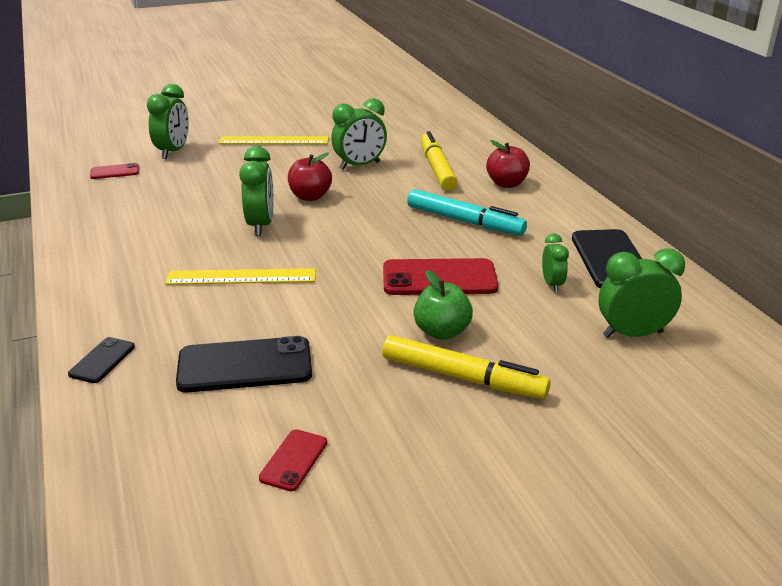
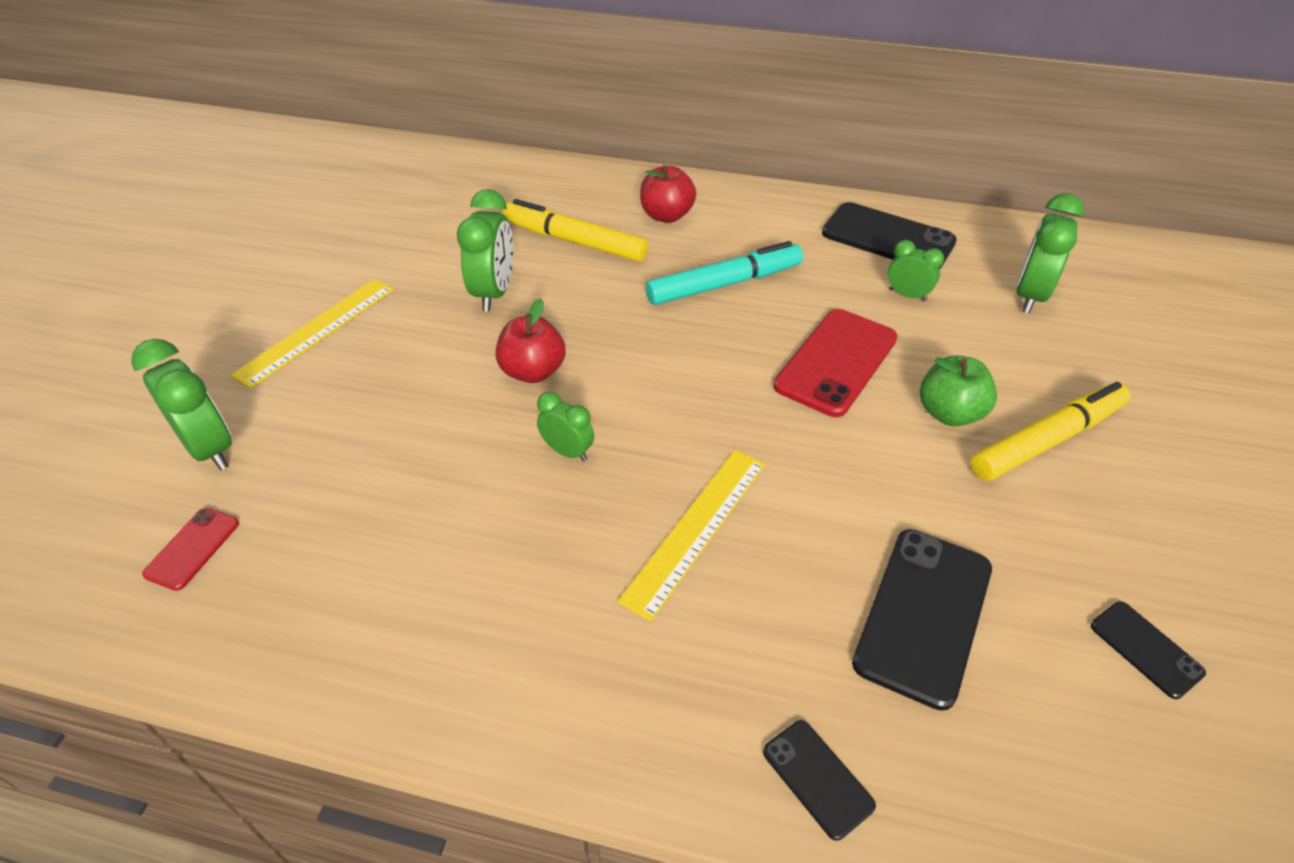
camera: 55 degrees left, 15 degrees up
(260, 225) = (567, 451): green clock -> green clock, size x0.59
(294, 460) = (1145, 649): red phone -> black phone

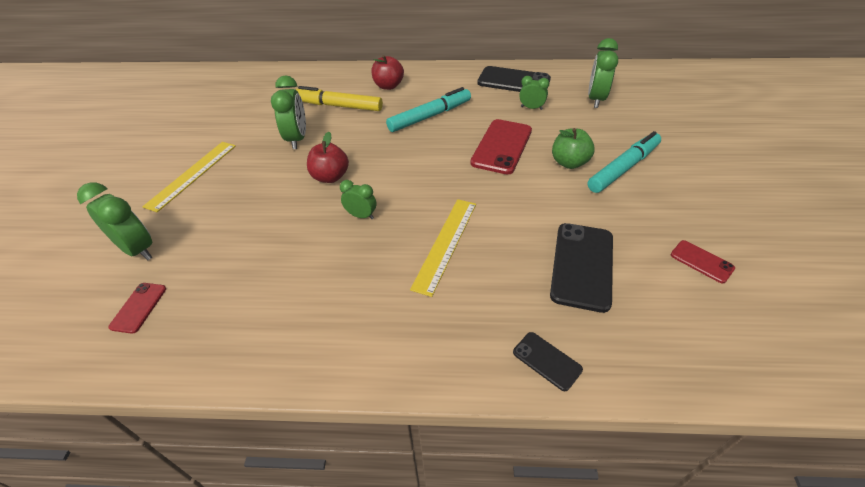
camera: 10 degrees left, 0 degrees up
(1047, 440) = (623, 168): yellow marker -> turquoise marker
(1145, 649) = (701, 261): black phone -> red phone

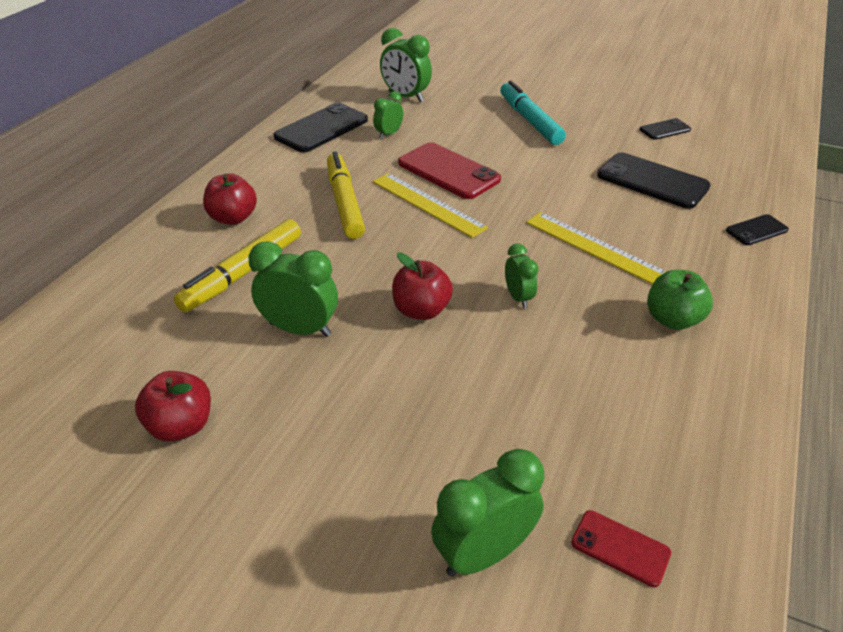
camera: 70 degrees left, 5 degrees down
(192, 174) = (309, 470): yellow ruler -> yellow ruler (428, 204)
(217, 129) = (181, 426): none -> red apple
(361, 216) = (518, 297): green clock -> green clock turned 120 degrees clockwise
(430, 116) = (344, 202): turquoise marker -> yellow marker
(569, 163) = (503, 143): green apple -> green apple (672, 319)
(701, 261) = (665, 129): red phone -> black phone

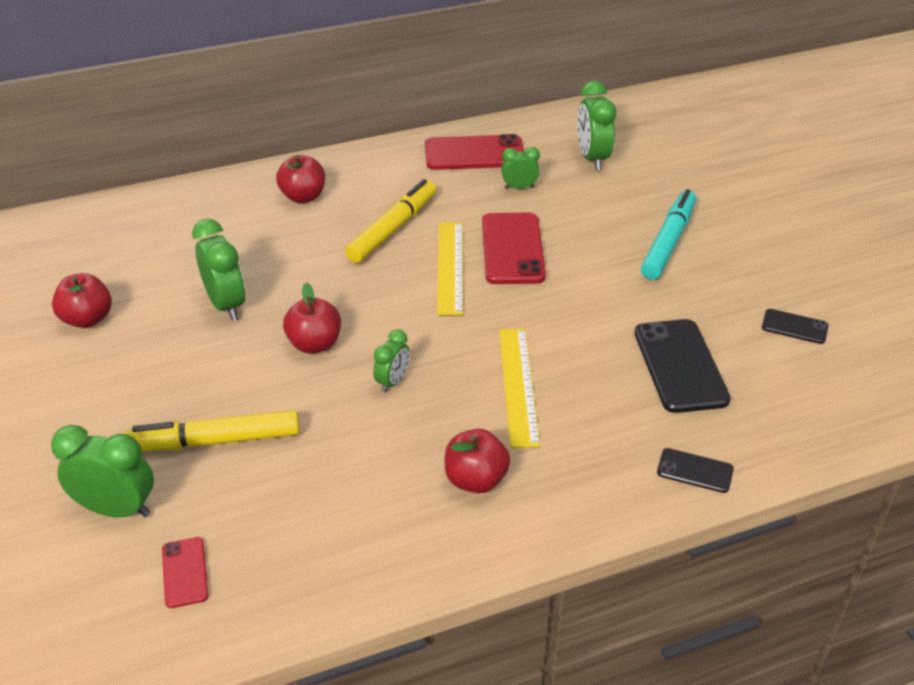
camera: 45 degrees right, 0 degrees up
(243, 273) = (251, 243): yellow marker -> yellow marker (215, 441)
(321, 128) = (474, 154): black phone -> red phone
(672, 319) = (475, 480): green apple -> red apple

